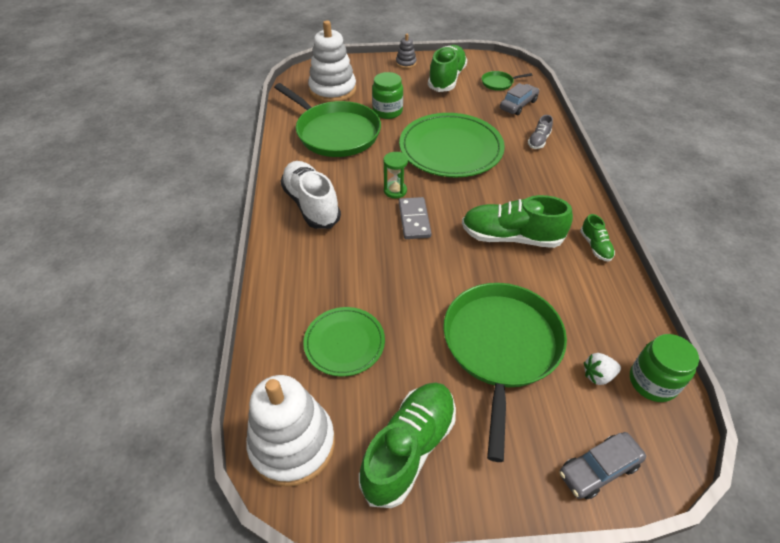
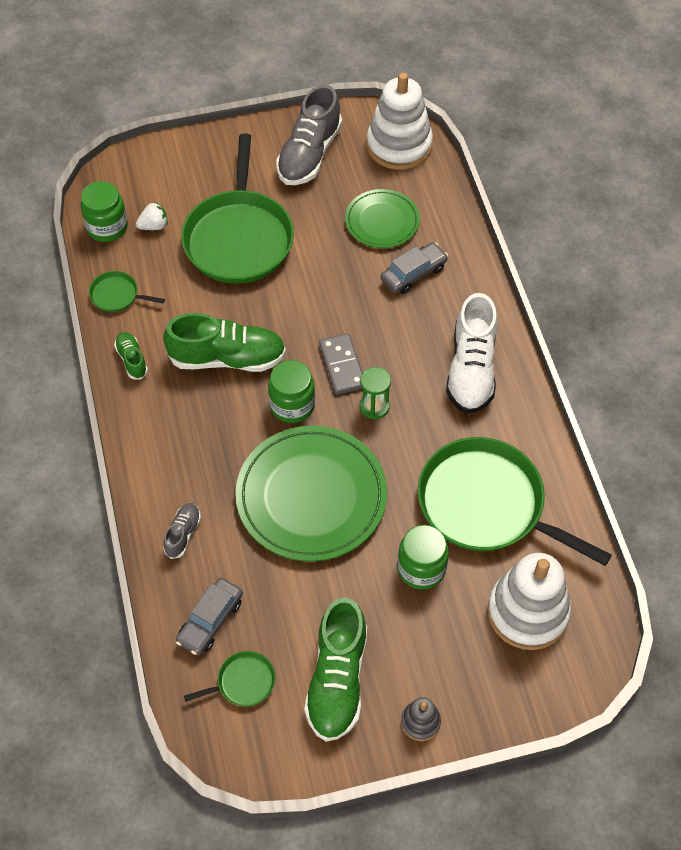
camera: 170 degrees right, 10 degrees up
(311, 205) = (471, 369): white shoe -> white shoe turned 45 degrees clockwise
(409, 449) = (309, 154): green shoe -> grey shoe
(458, 199) = (292, 405): none -> green jar
(598, 469) = (165, 161): grey car -> grey car (413, 274)
(622, 304) = (117, 295): none -> green pan

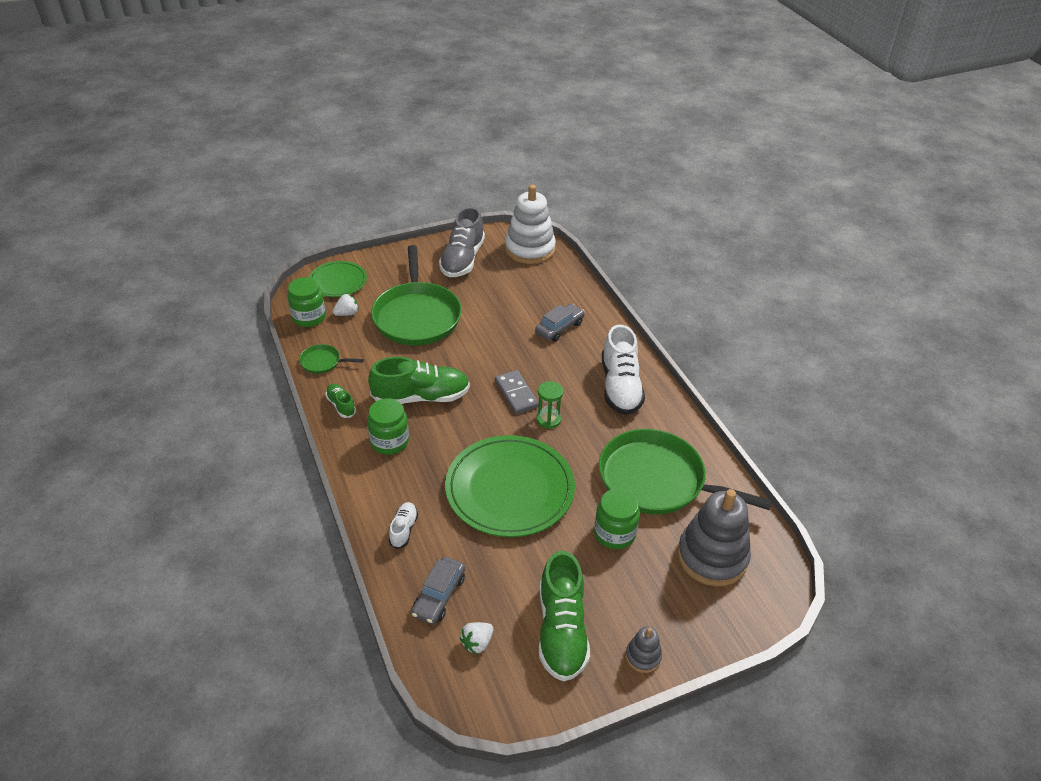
camera: 10 degrees left, 15 degrees down
(183, 534) = (403, 529): grey shoe -> white shoe
(243, 682) = (477, 643): green pan -> white strawberry
(292, 405) = (481, 425): green jar -> green jar (389, 442)
(382, 221) = (527, 297): green plate -> green plate (338, 281)
(527, 612) = (712, 557): white stacking toy -> grey stacking toy

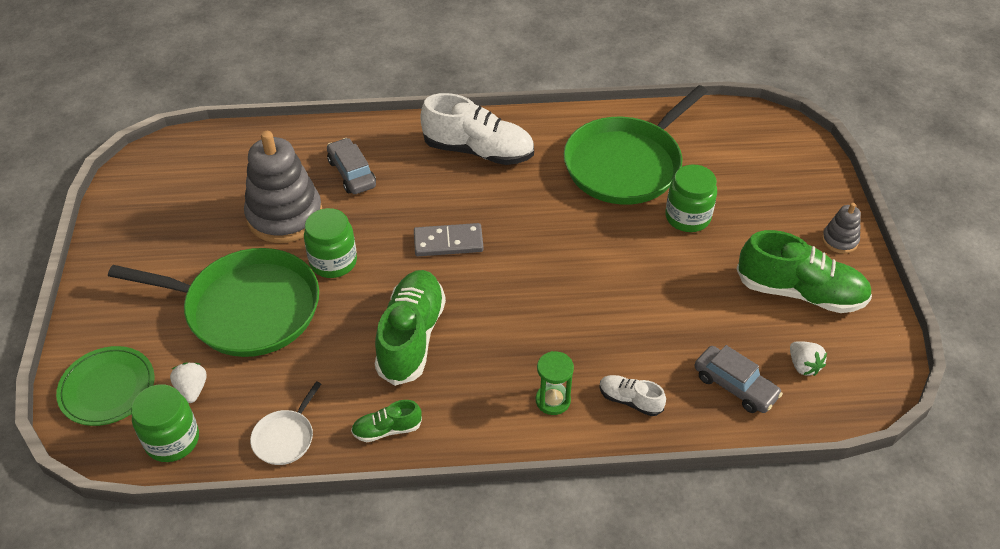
camera: 70 degrees left, 5 degrees up
(323, 362) = (285, 437): green pan -> white pan
(389, 442) = (479, 387): green jar -> green jar (333, 262)
(462, 259) = (154, 232): grey shoe -> none
(509, 489) = (599, 286): green plate -> none
(530, 249) = (179, 160): white stacking toy -> none
(548, 419) = (504, 225): green hourglass -> green hourglass (553, 400)
(712, 557) = (735, 156): grey stacking toy -> grey stacking toy (285, 216)

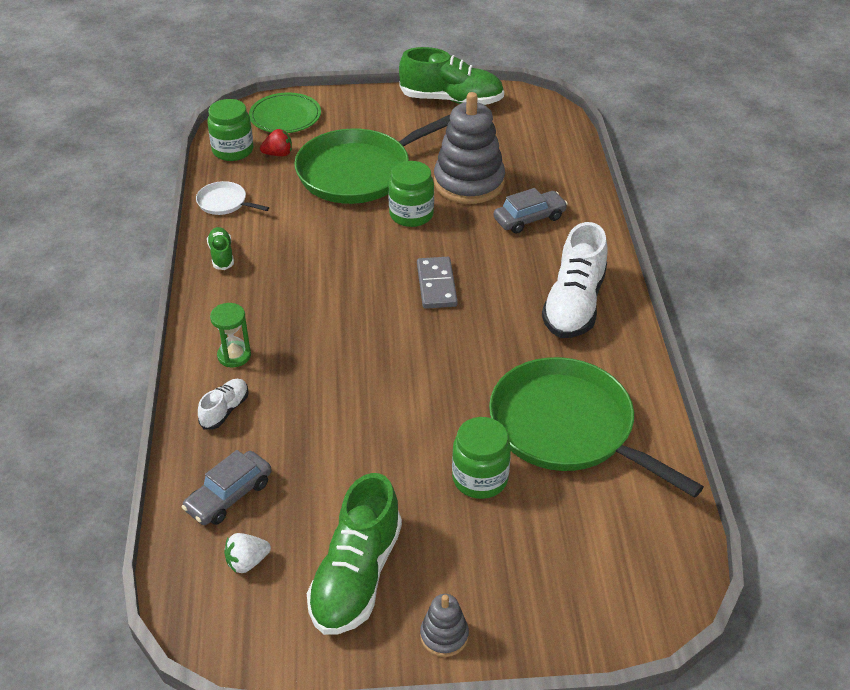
camera: 90 degrees right, 5 degrees down
(192, 389) = (278, 154): white strawberry -> red strawberry
(246, 308) = (359, 172): green pan -> green pan turned 45 degrees clockwise
(411, 337) = (319, 265): green shoe -> green shoe (451, 100)

